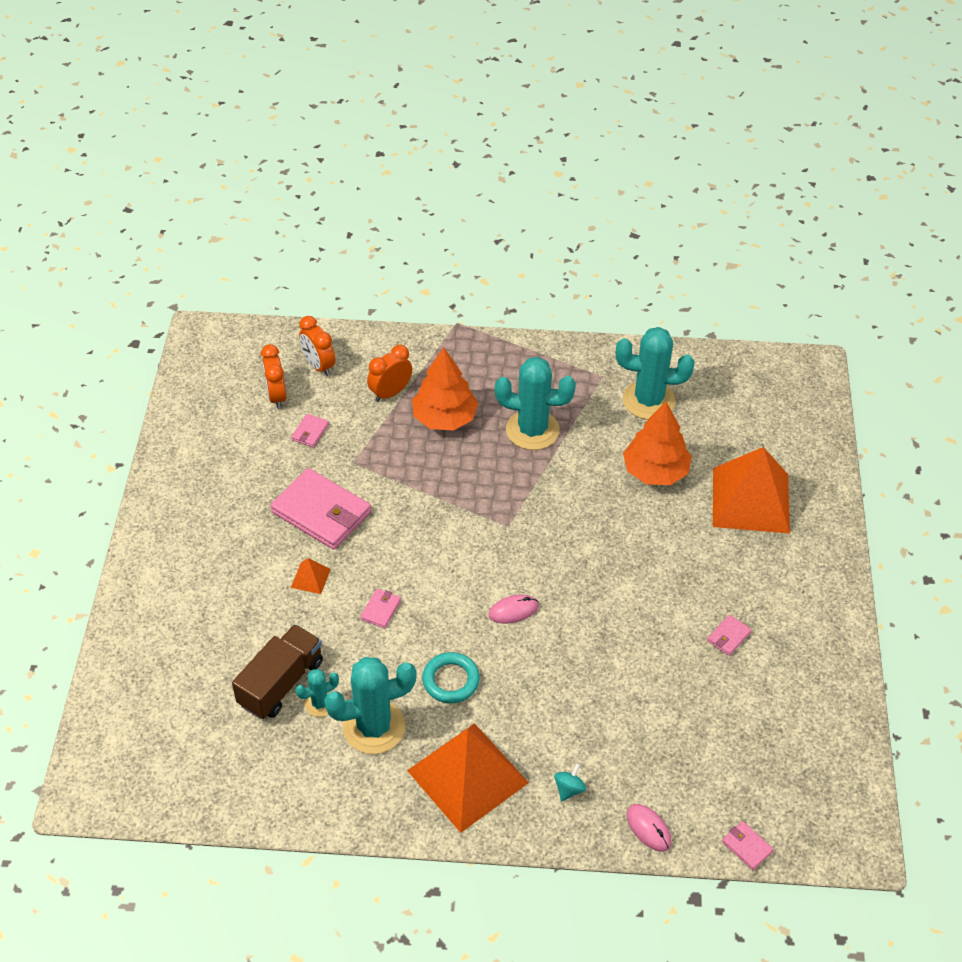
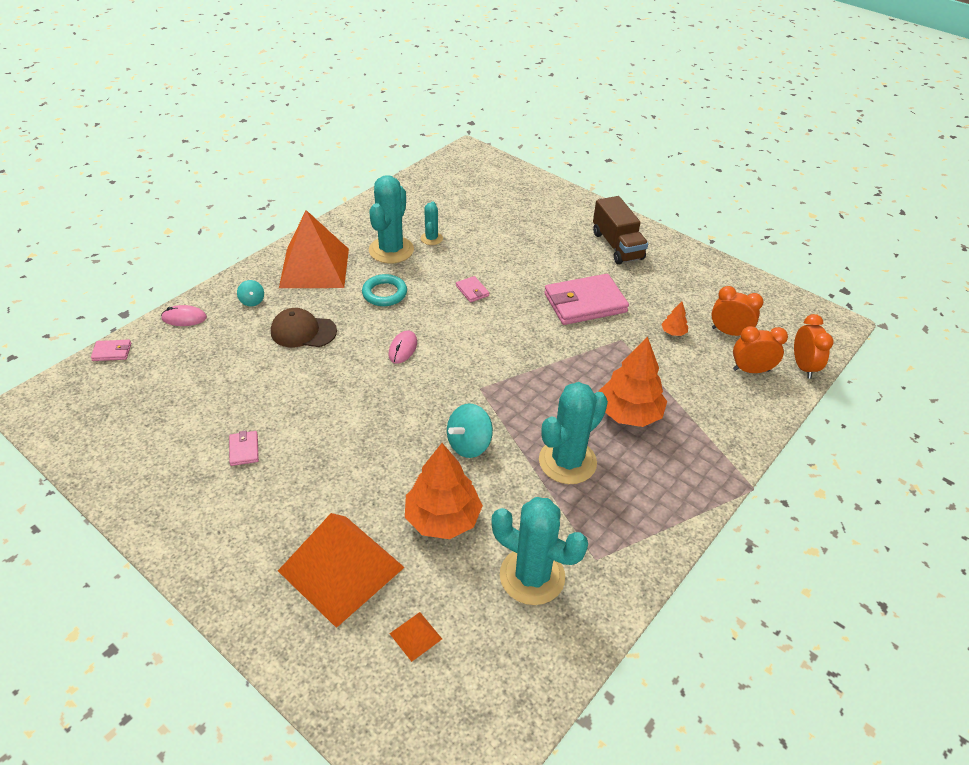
camera: 125 degrees right, 5 degrees down
(281, 683) = (462, 231): brown truck -> brown truck (617, 246)
(310, 432) = (673, 332): pink wallet -> orange tree
(310, 578) = (530, 274): orange pyramid -> orange pyramid (415, 636)
(390, 393) = (685, 396): orange clock -> orange clock (803, 366)
(567, 706) = (303, 331): none -> brown cap
(575, 496) = (469, 444): none -> turquoise spinning top
(649, 400) = (532, 576): turquoise cactus -> turquoise cactus turned 75 degrees clockwise

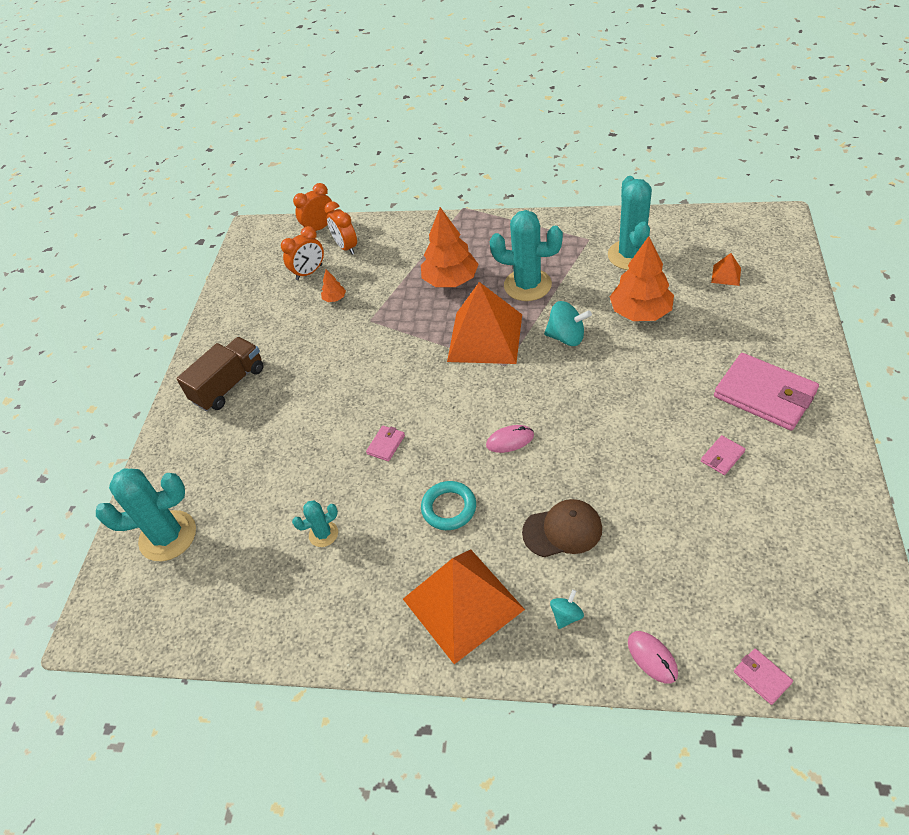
camera: 115 degrees left, 5 degrees up
(303, 331) = (562, 530): brown cap -> brown cap turned 75 degrees counterclockwise
(341, 569) = (732, 331): orange pyramid -> orange pyramid (485, 337)
(391, 250) = (373, 555): turquoise cactus -> turquoise cactus (168, 536)
(585, 303) = (339, 362): pink wallet -> pink wallet (764, 395)
(729, 332) = (309, 272): orange clock -> orange clock turned 120 degrees counterclockwise

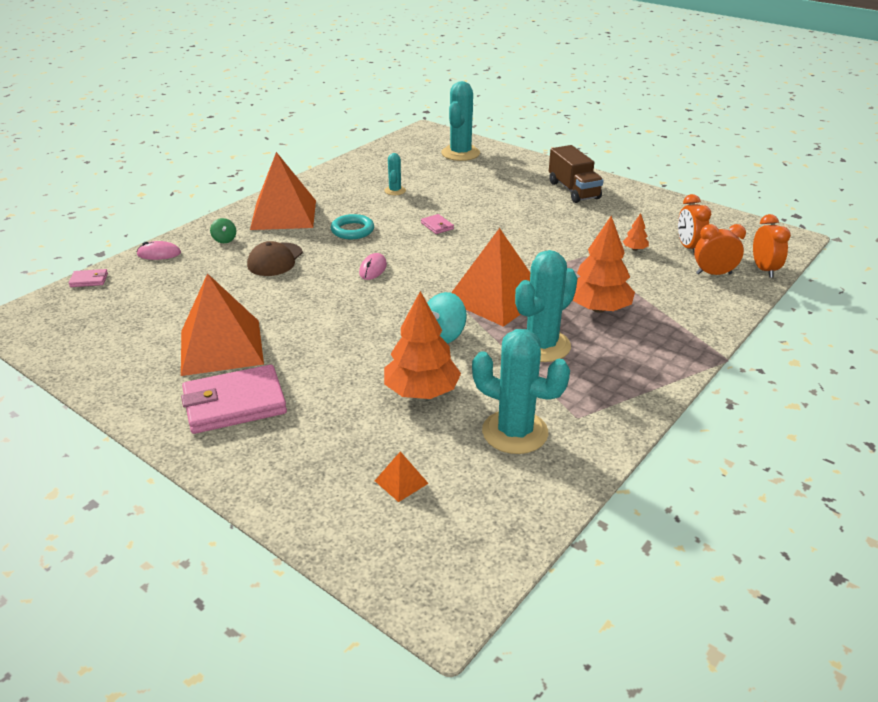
camera: 115 degrees right, 15 degrees down
(566, 615) = (224, 240): turquoise spinning top -> green spinning top
(722, 456) = (221, 347): pink wallet -> orange pyramid

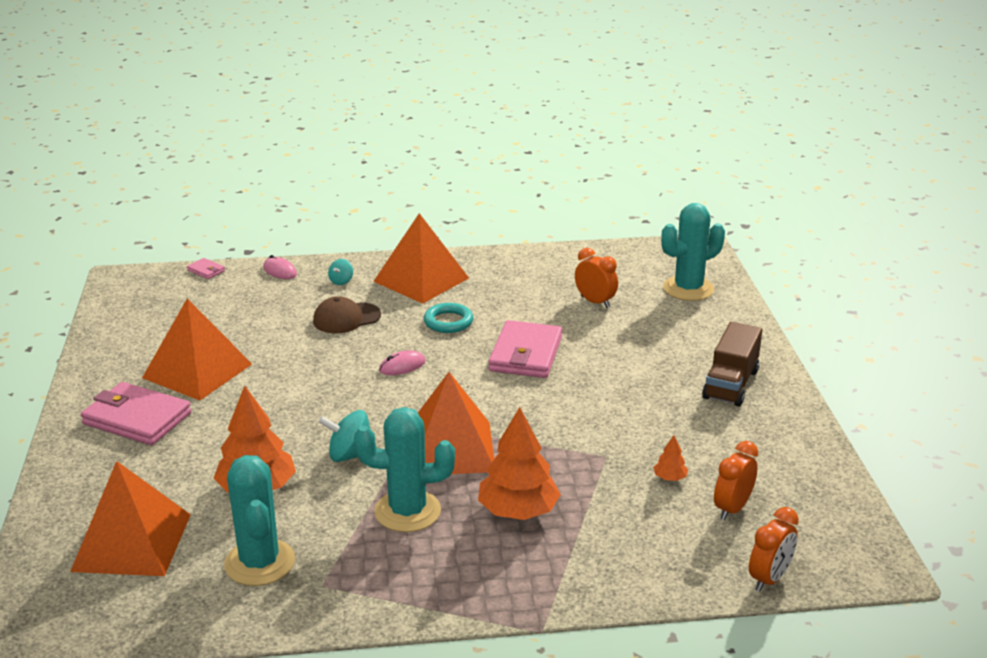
camera: 45 degrees right, 5 degrees down
(224, 240) = (341, 281): green spinning top -> turquoise spinning top
(395, 191) = (552, 300): turquoise cactus -> none
(401, 482) = (132, 542): orange pyramid -> orange pyramid, size x2.50
(437, 226) = (526, 354): pink wallet -> pink wallet, size x2.30
(713, 274) = (701, 549): orange clock -> orange clock (595, 302)

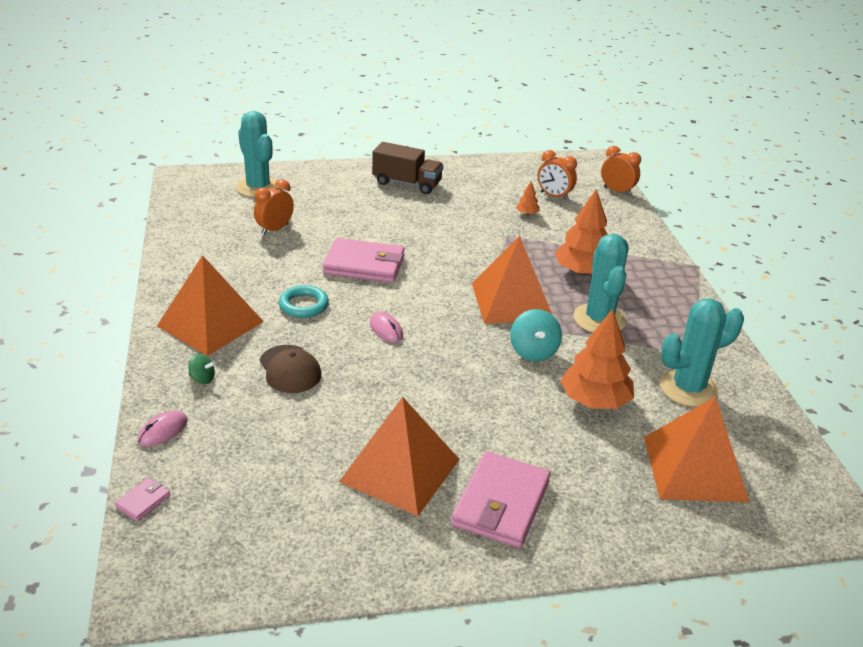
camera: 95 degrees left, 5 degrees up
(341, 281) = (202, 379): turquoise spinning top -> green spinning top

